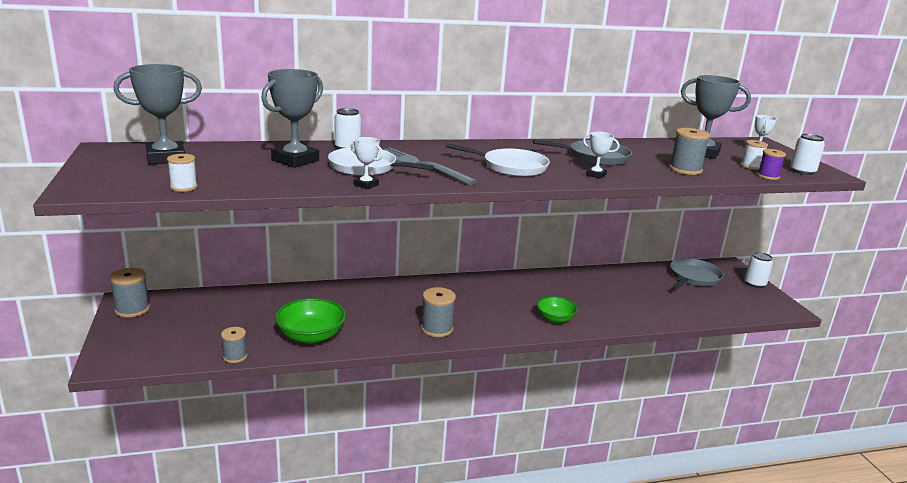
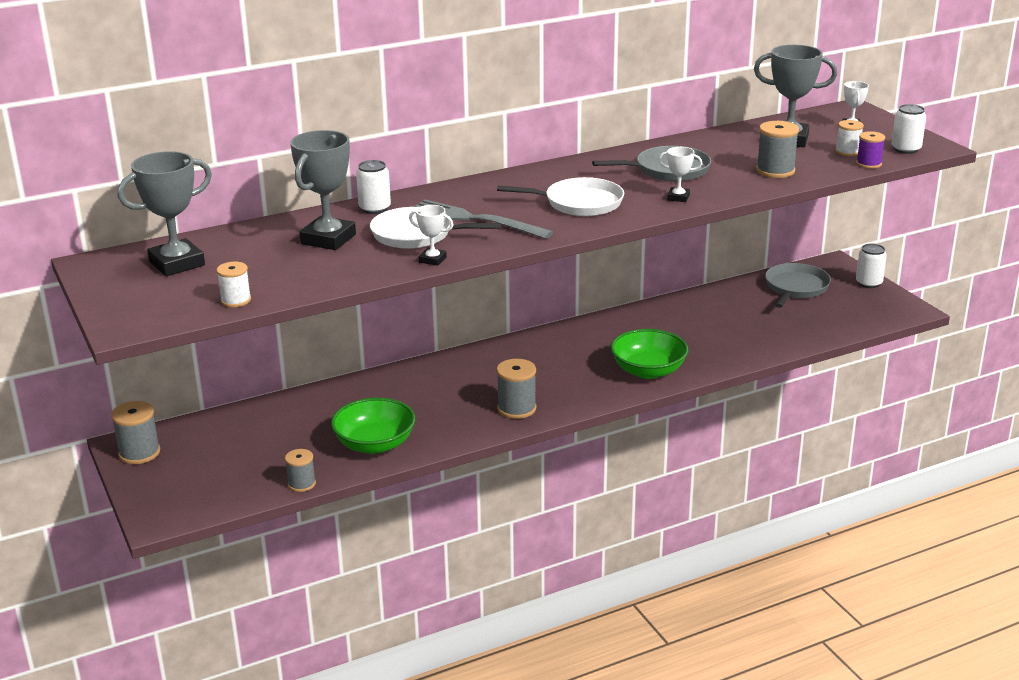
camera: 10 degrees left, 5 degrees up
(555, 318) = (648, 371): green bowl -> green bowl, size x1.55

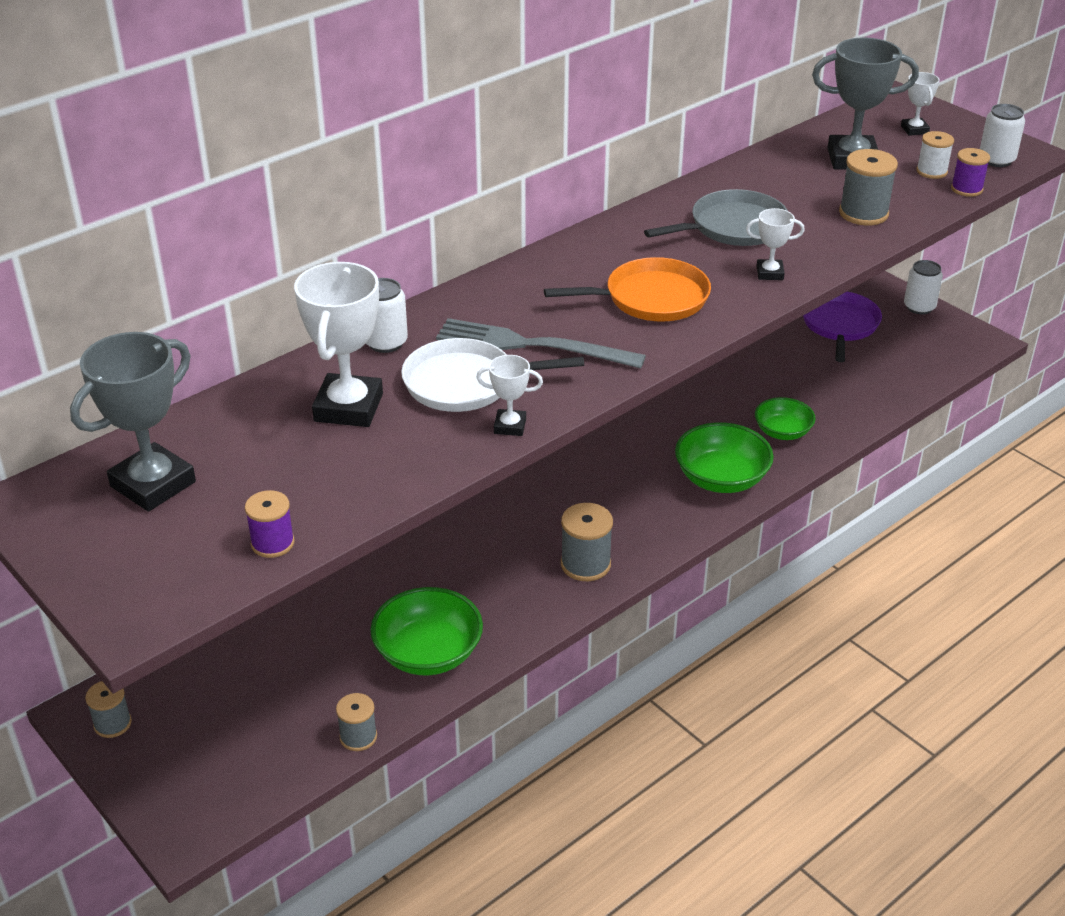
camera: 15 degrees left, 10 degrees up
(139, 453) = (112, 724): grey spool -> grey spool, size x0.65
(236, 300) = (272, 543): white spool -> purple spool
(328, 239) = (348, 407): grey trophy -> white trophy
(579, 203) = (651, 298): white pan -> orange pan
(712, 348) = (782, 432): none -> green bowl
(795, 288) = (839, 325): grey pan -> purple pan

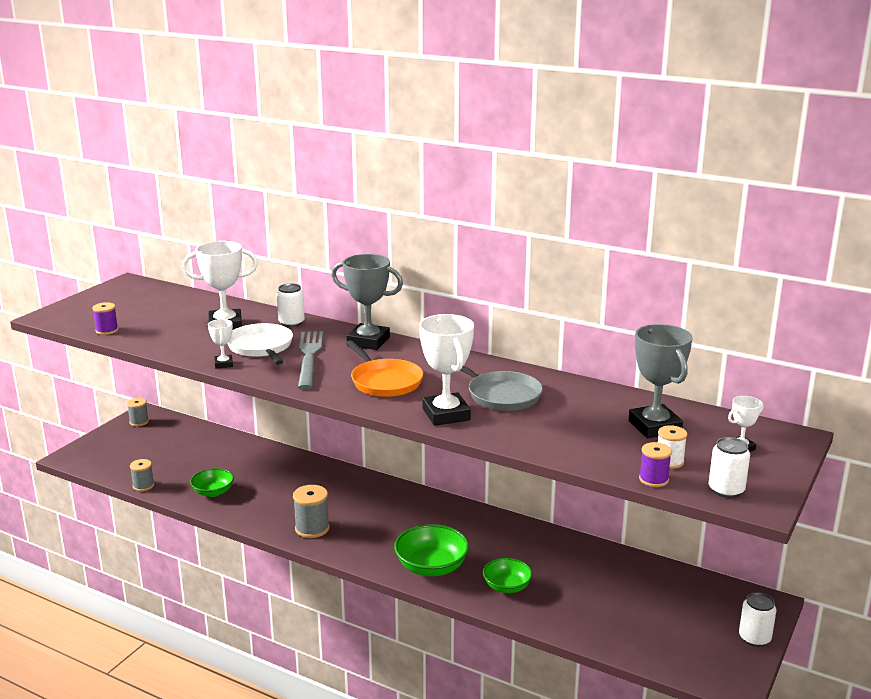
camera: 70 degrees right, 15 degrees down
(153, 484) = (147, 300): grey trophy -> grey trophy (368, 341)
(428, 653) = (213, 492): green bowl -> green bowl, size x0.64
(769, 273) = (446, 414): white trophy -> white trophy, size x2.01
(839, 325) = (681, 596): purple pan -> none
(863, 213) = (566, 439): grey spool -> none

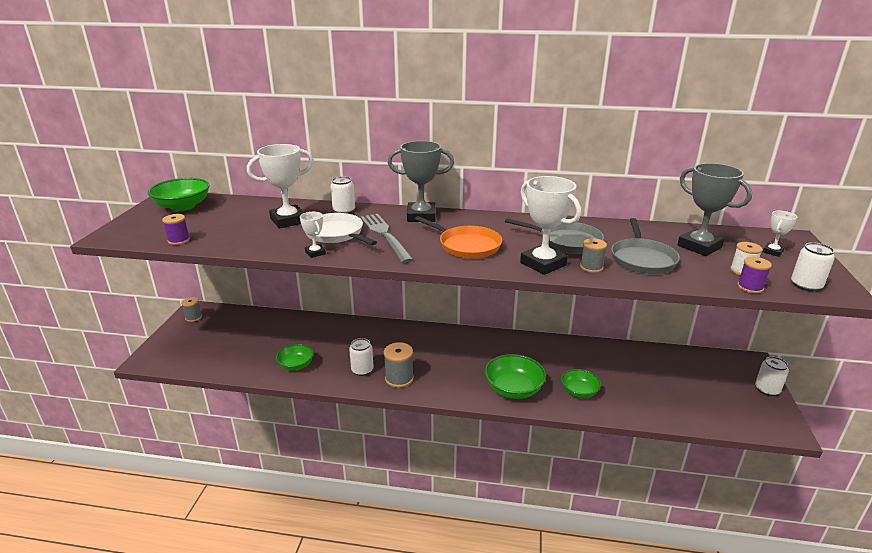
camera: 20 degrees left, 5 degrees up
(135, 294) = (183, 206): none -> green bowl
(143, 486) = (230, 372): grey spool -> grey spool (591, 267)
(278, 511) = (362, 370): none -> white can
(566, 428) = (642, 259): none -> grey pan

